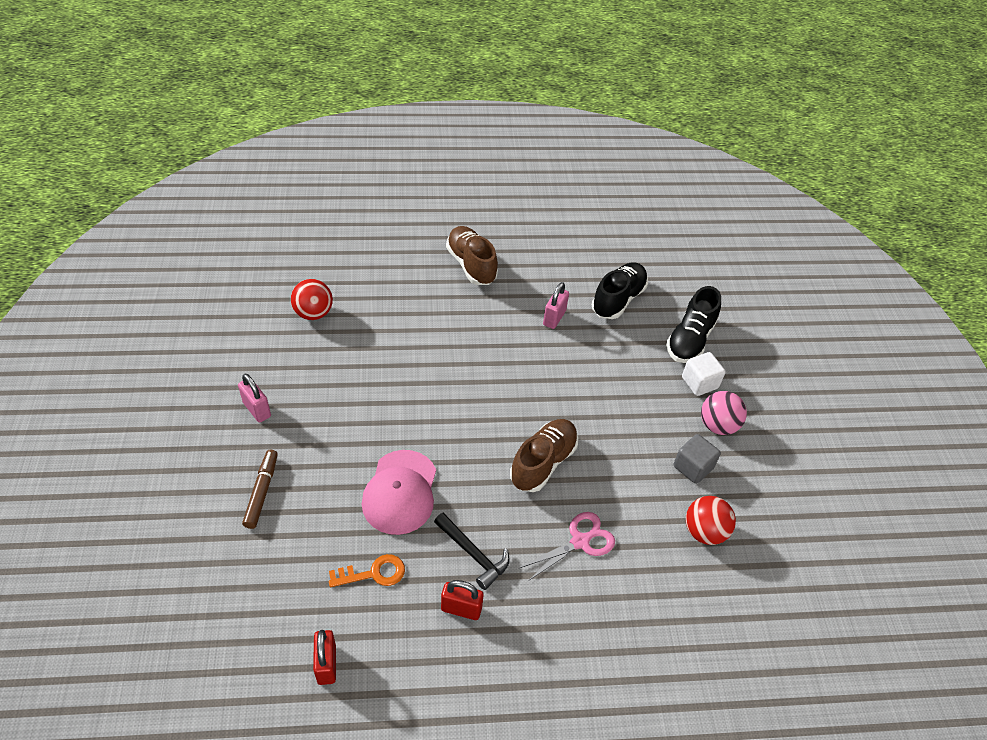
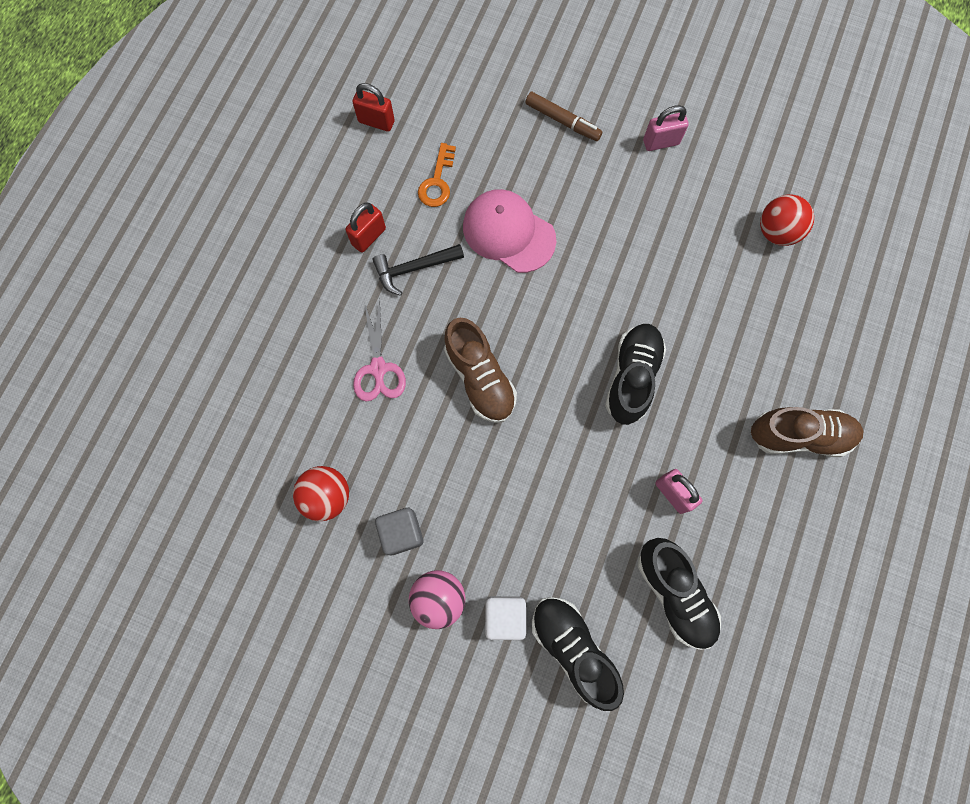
camera: 120 degrees right, 25 degrees up
(483, 365) = (632, 377): none -> black shoe

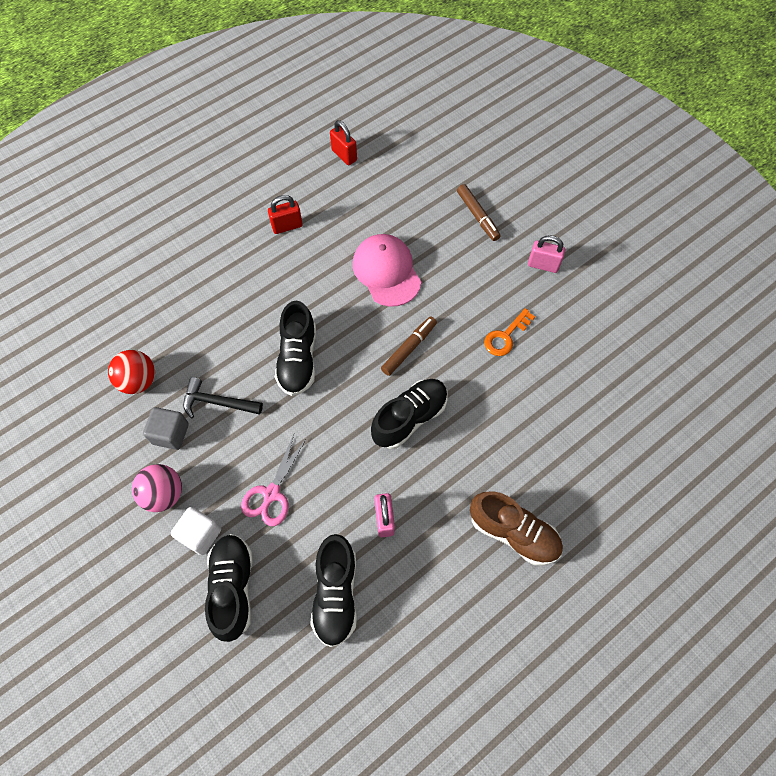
camera: 30 degrees right, 10 degrees down
(378, 368) = (233, 315): pink scissors -> pink scissors (271, 493)
(413, 269) = (303, 262): black hammer -> black hammer (217, 402)
(437, 181) = (359, 213): orange key -> orange key (506, 336)
(480, 378) = (298, 359): brown shoe -> black shoe
(585, 304) = (409, 348): none -> brown marker
(776, 232) = (594, 372): red ball -> none

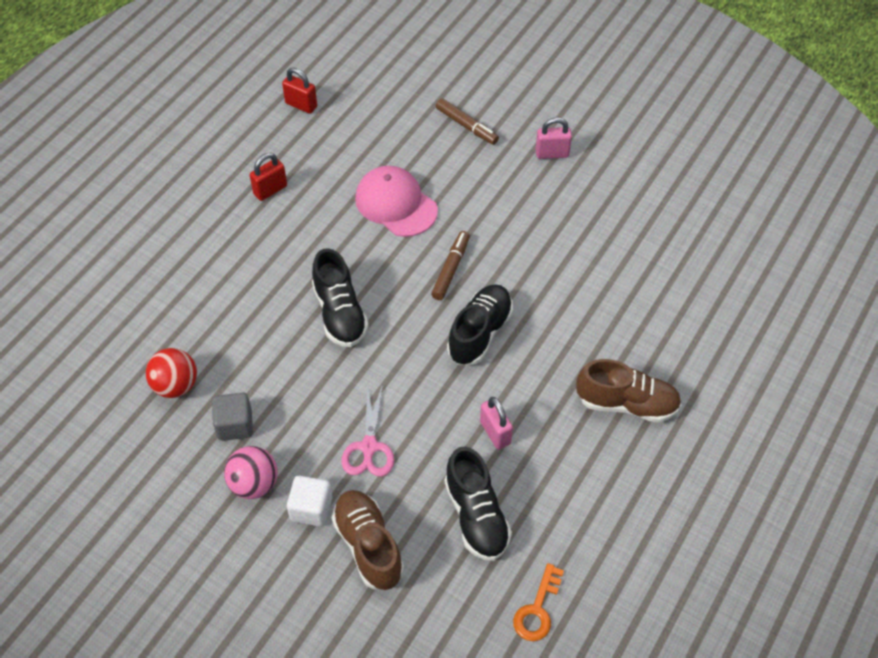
camera: 20 degrees left, 10 degrees down
(217, 402) = (272, 380): black hammer -> none
(233, 587) = (368, 546): black shoe -> brown shoe
(506, 336) = (543, 229): orange key -> orange key (537, 609)

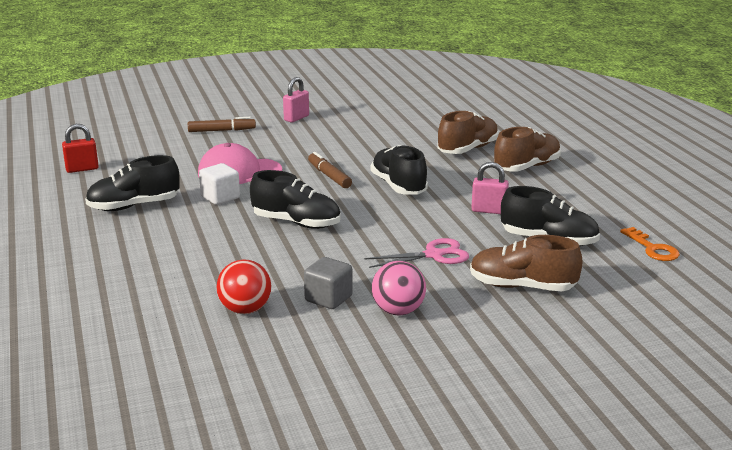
camera: 50 degrees left, 30 degrees down
(270, 190) = (134, 206): red padlock -> black shoe
(311, 509) = (456, 296): white cube -> white cube (220, 197)
(369, 447) = (433, 255): pink scissors -> pink scissors turned 60 degrees counterclockwise
(620, 330) = (468, 149): none -> brown shoe

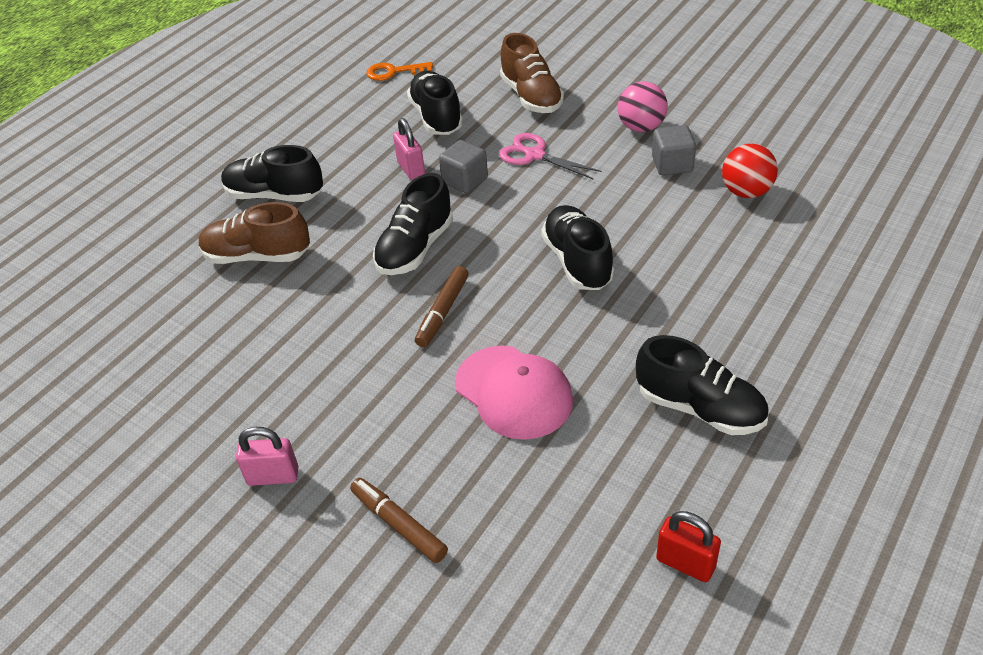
camera: 125 degrees left, 20 degrees up
(220, 197) = (593, 355): white cube -> none
(444, 222) = (465, 180): none -> grey cube
(527, 167) = (274, 195): brown shoe -> black shoe
(652, 248) = (394, 72): orange key -> orange key turned 120 degrees counterclockwise

